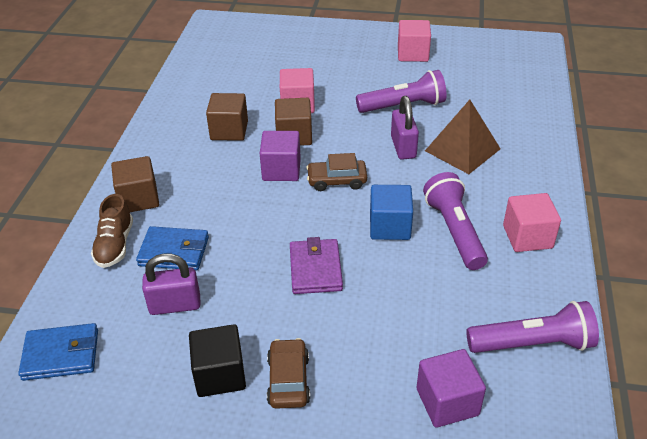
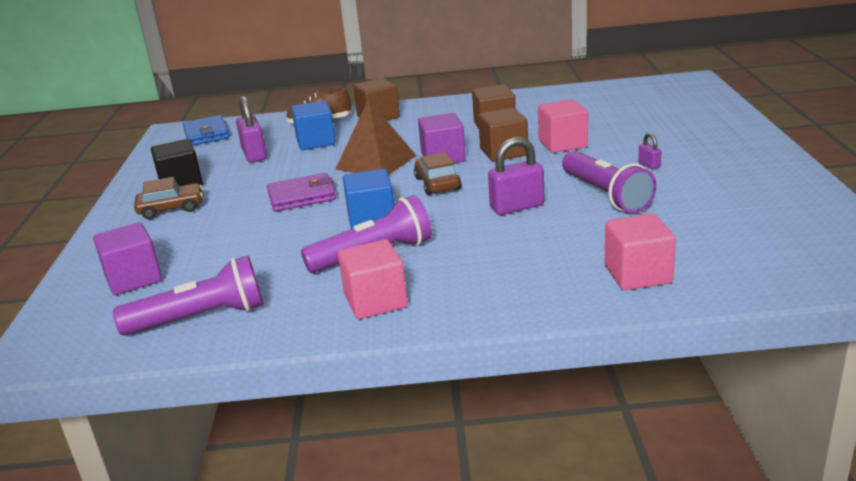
camera: 80 degrees right, 15 degrees down
(174, 251) = (316, 142): blue wallet -> blue cube
(364, 78) = (649, 165): none -> purple padlock
(413, 54) = (740, 183): pink cube -> pink cube (638, 274)
(462, 149) = (535, 242): brown pyramid -> brown pyramid (376, 162)
(533, 343) = (200, 318): purple flashlight -> purple flashlight turned 90 degrees counterclockwise

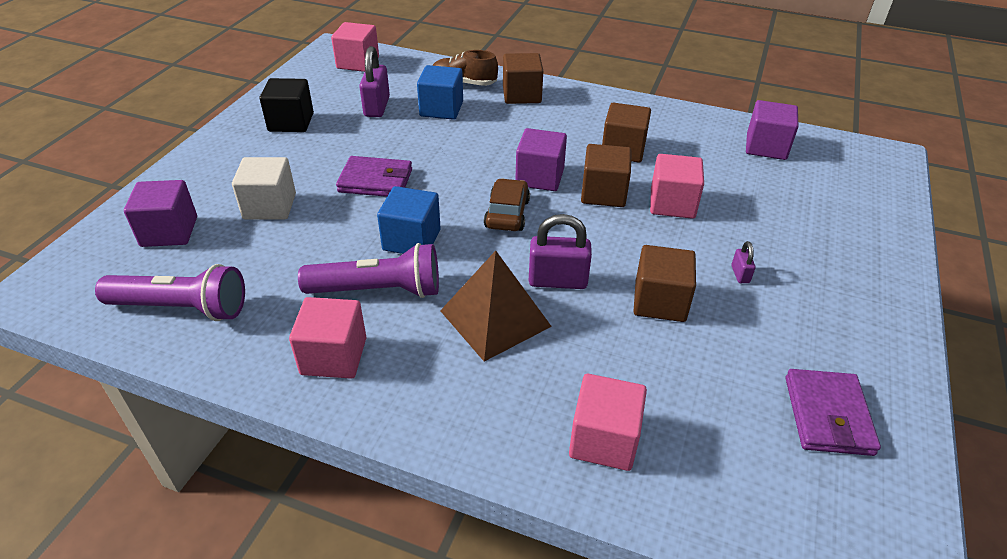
camera: 20 degrees right, 15 degrees up
(171, 208) = (261, 152): brown car -> none
(206, 134) = (358, 63): blue wallet -> pink cube
(218, 237) = (270, 206): none -> white cube
(376, 162) = (473, 159): brown pyramid -> brown pyramid (495, 318)
(601, 97) = (766, 147): none -> purple cube
(606, 195) = (660, 301): purple flashlight -> brown cube
(776, 213) = (828, 415): none -> purple wallet

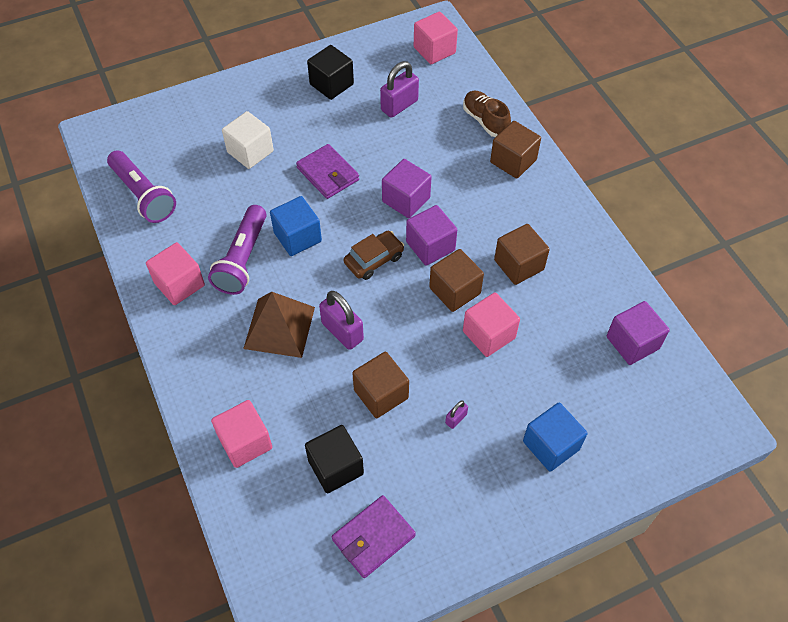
camera: 45 degrees right, 15 degrees up
(169, 231) = (184, 134): purple cube -> purple cube (406, 200)
(378, 290) = (243, 259): purple flashlight -> purple flashlight turned 60 degrees clockwise
(441, 109) = (439, 137): blue cube -> blue cube (551, 445)
(712, 387) = (335, 467): none -> black cube

